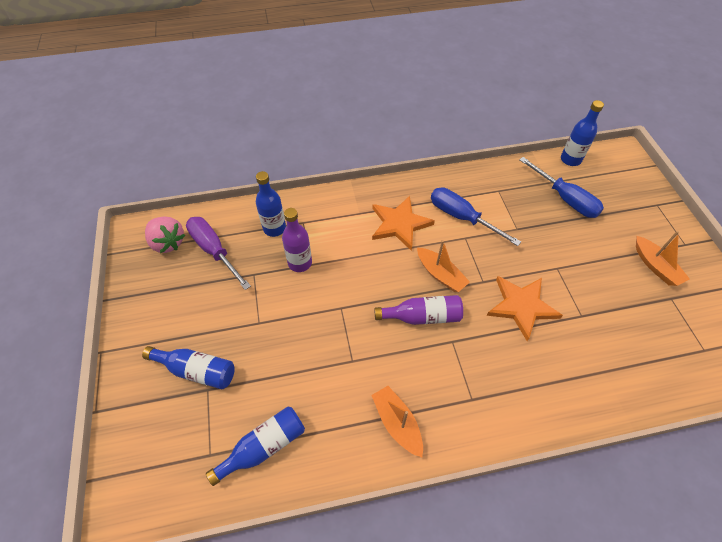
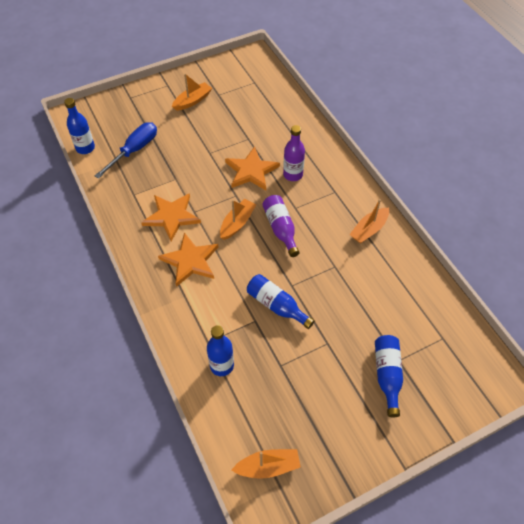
camera: 105 degrees left, 0 degrees up
(168, 243) = (268, 466): pink strawberry -> orange boat
(214, 251) = (264, 413): purple screwdriver -> none
(264, 447) = (421, 305): blue bottle -> blue bottle (276, 305)
(300, 263) = (256, 330): purple bottle -> purple bottle (293, 175)
(462, 217) = (172, 216): blue screwdriver -> orange star

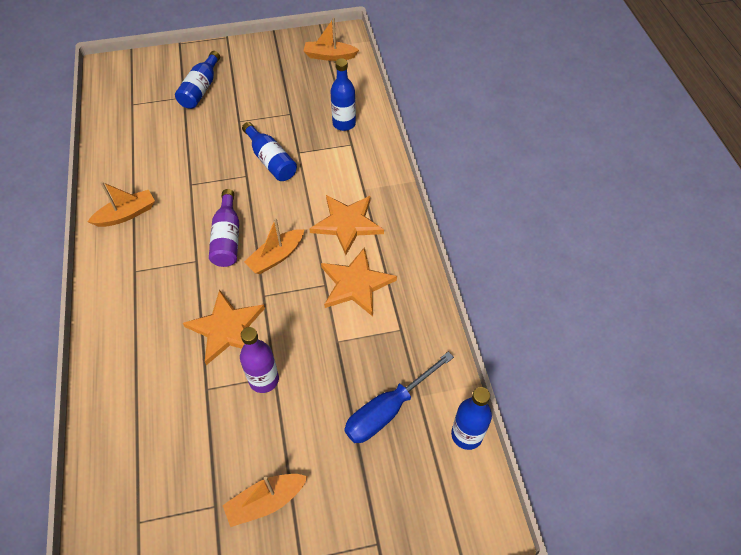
camera: 165 degrees left, 0 degrees up
(293, 175) = (173, 309): purple bottle -> purple bottle (264, 379)

